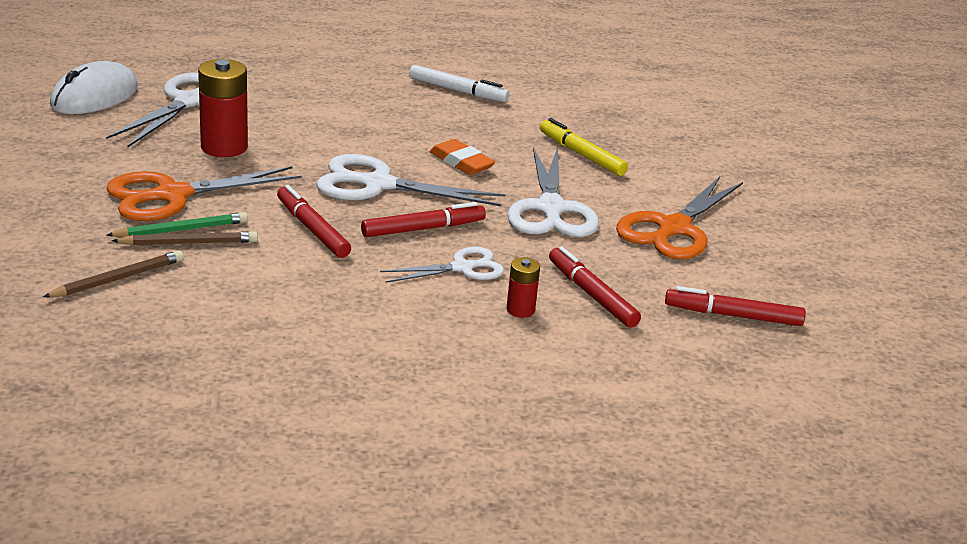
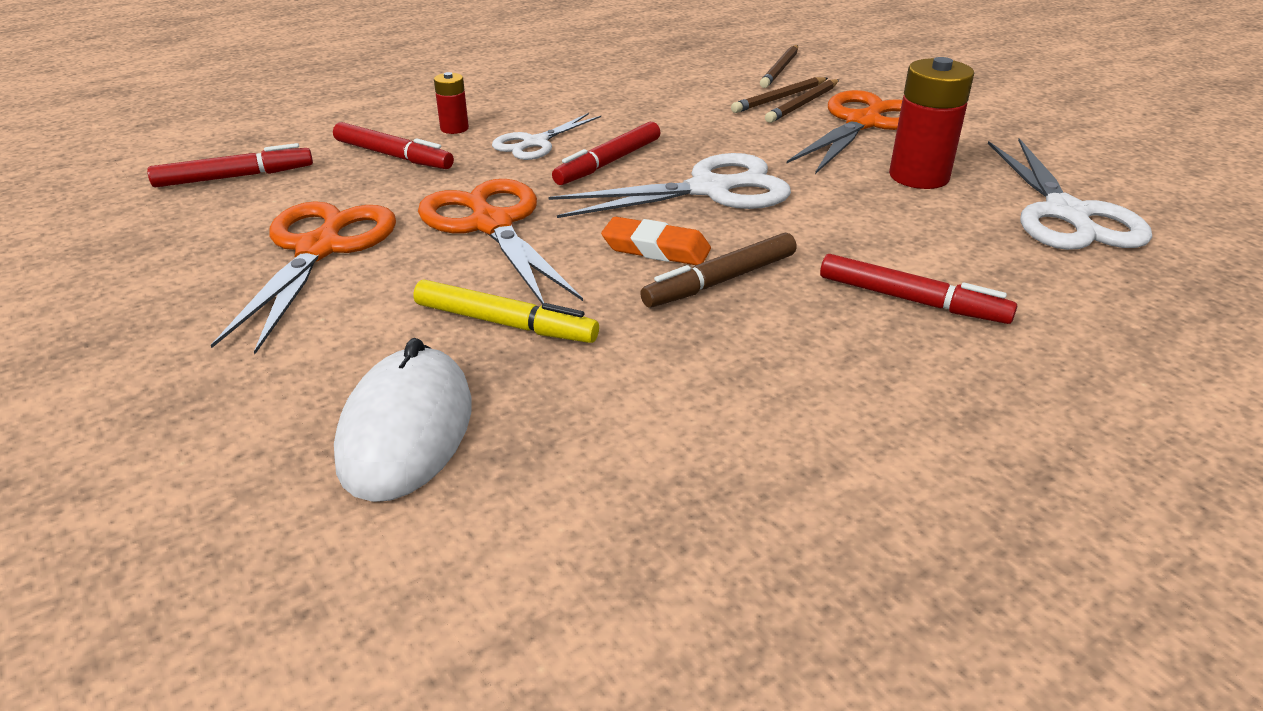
camera: 155 degrees right, 5 degrees up
(94, 96) = (1154, 184): white mouse -> white mouse (406, 430)
(182, 230) = (802, 104): green pencil -> brown pencil
(312, 229) = (705, 133): red marker -> red marker (911, 300)
(446, 136) = (720, 281): none -> brown marker
(458, 91) = (819, 386): white marker -> none
(551, 209) = (491, 225): white scissors -> orange scissors

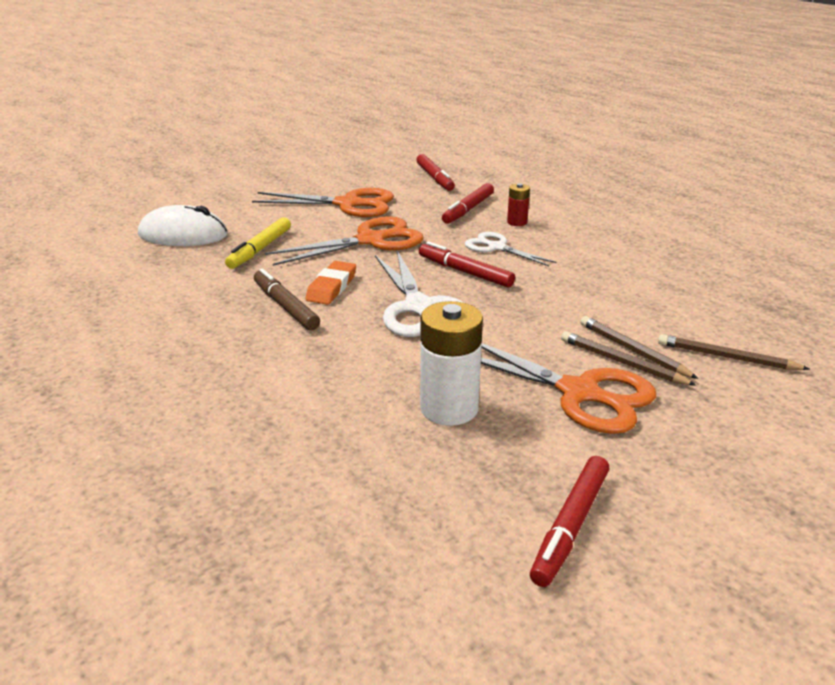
camera: 90 degrees right, 5 degrees down
(911, 300) = (239, 373): red marker -> red marker (570, 526)
(919, 176) = (449, 408): red battery -> white battery
(1066, 214) = (363, 486): white scissors -> none

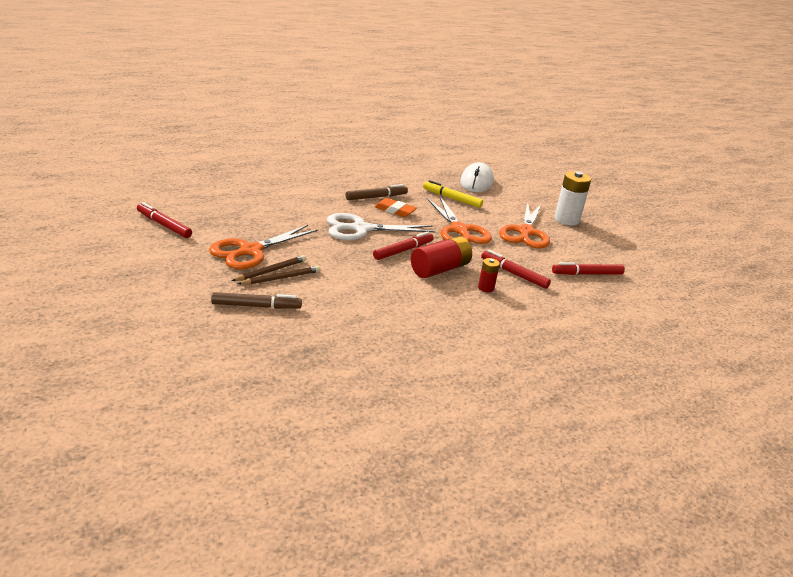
camera: 95 degrees right, 0 degrees up
(449, 408) = (259, 218): white battery -> white battery (566, 219)
(496, 247) = (439, 269): white scissors -> red battery
(726, 357) = (256, 306): brown pencil -> brown marker

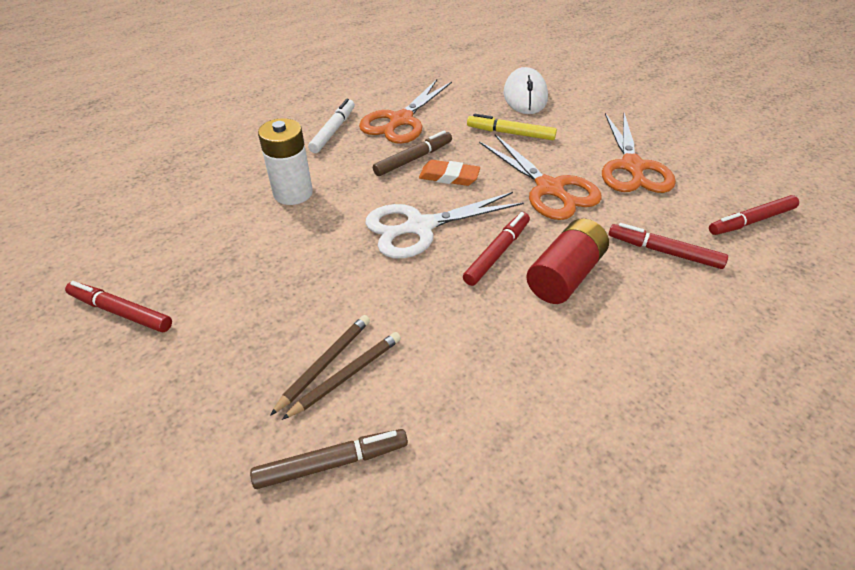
camera: 10 degrees left, 15 degrees up
(250, 251) = (276, 328): orange scissors -> orange scissors (401, 121)
(330, 172) = (333, 131): none -> white marker
(486, 288) = (645, 293): red battery -> none
(566, 219) = (666, 129): white battery -> white battery (293, 193)

